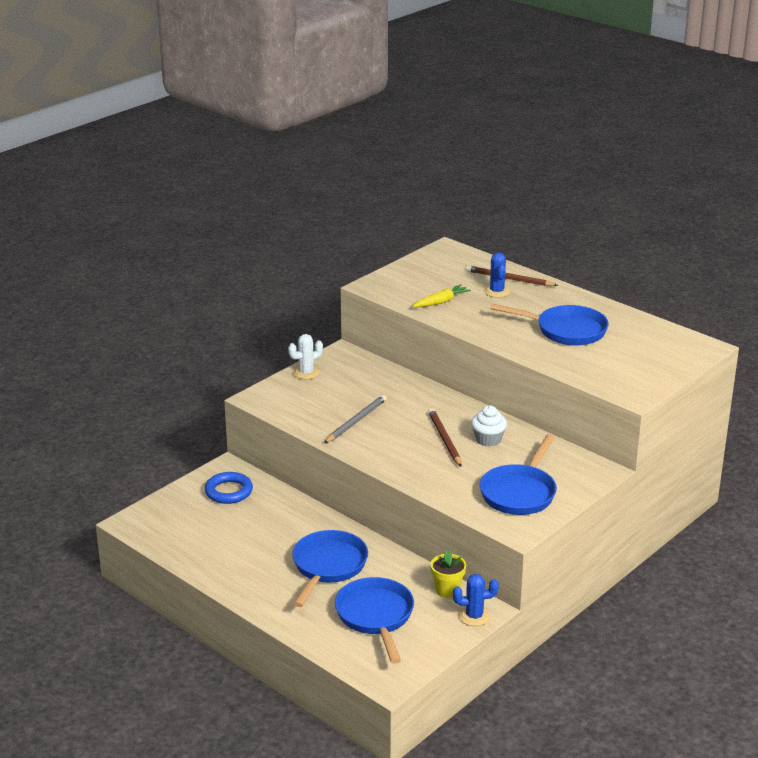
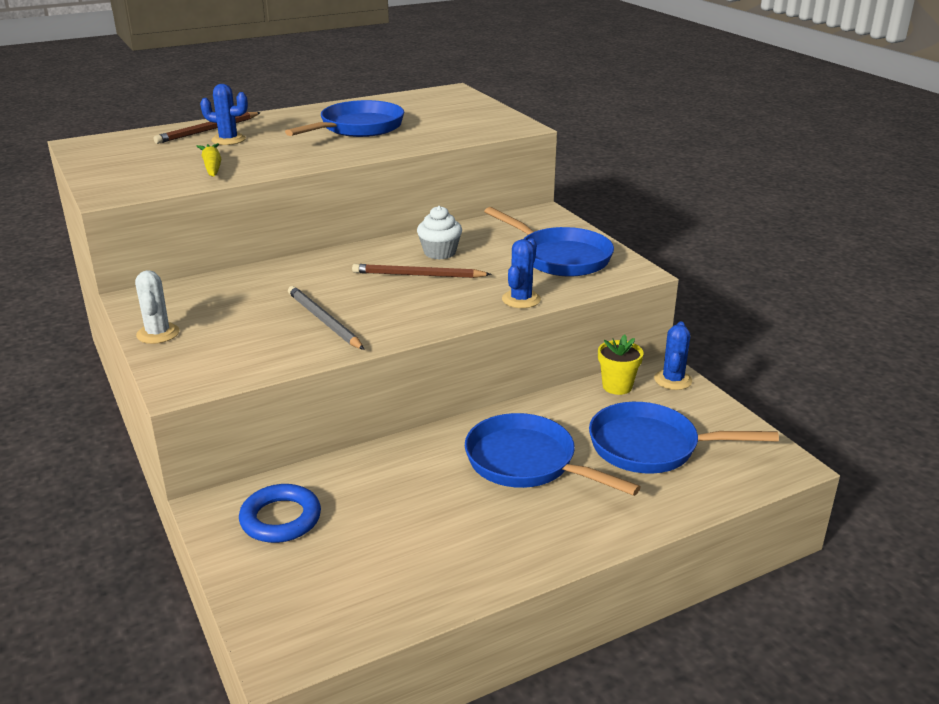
camera: 70 degrees left, 0 degrees up
(436, 488) = (521, 299): none -> blue cactus

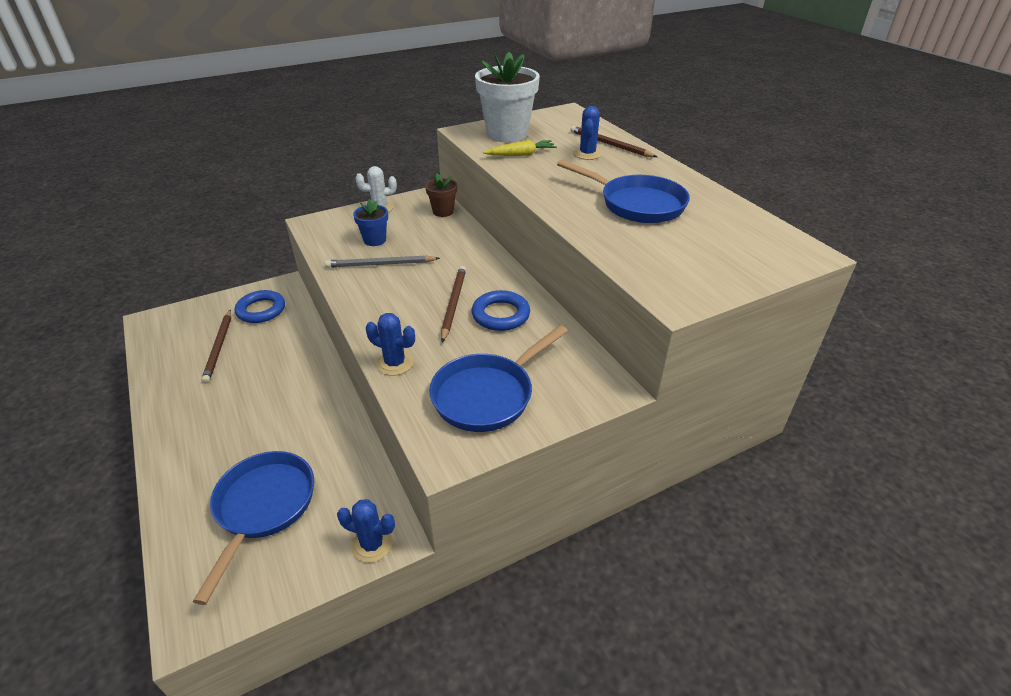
camera: 90 degrees right, 10 degrees up
(139, 173) = (507, 134): none -> white flower pot
(194, 288) = (443, 211): none -> brown flower pot
(257, 330) = (375, 240): none -> blue flower pot
(324, 321) = (381, 264): grey pencil -> grey pencil turned 150 degrees counterclockwise
(373, 544) = (219, 347): none -> brown pencil
(440, 252) = (500, 315): white cupcake -> blue ring
(527, 462) = (273, 421): blue pan -> none
(617, 386) = (370, 492): yellow flower pot -> none

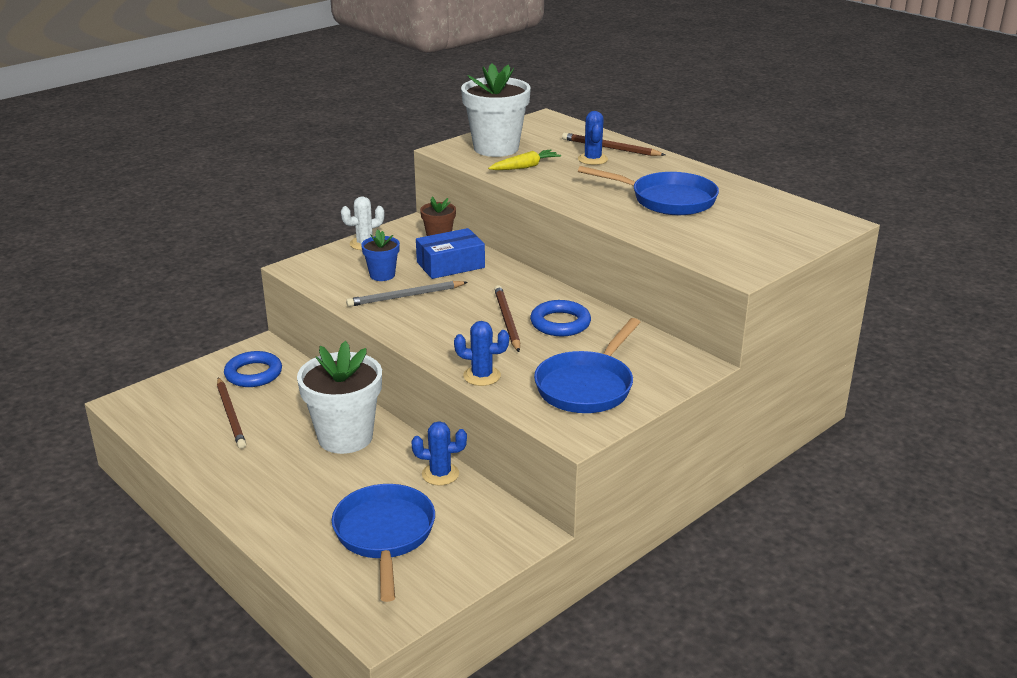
camera: 15 degrees left, 10 degrees down
(294, 388) = (345, 437): none -> white flower pot
(372, 544) = (512, 542): blue cactus -> blue cactus (440, 474)
(437, 238) = (450, 265): none -> blue box

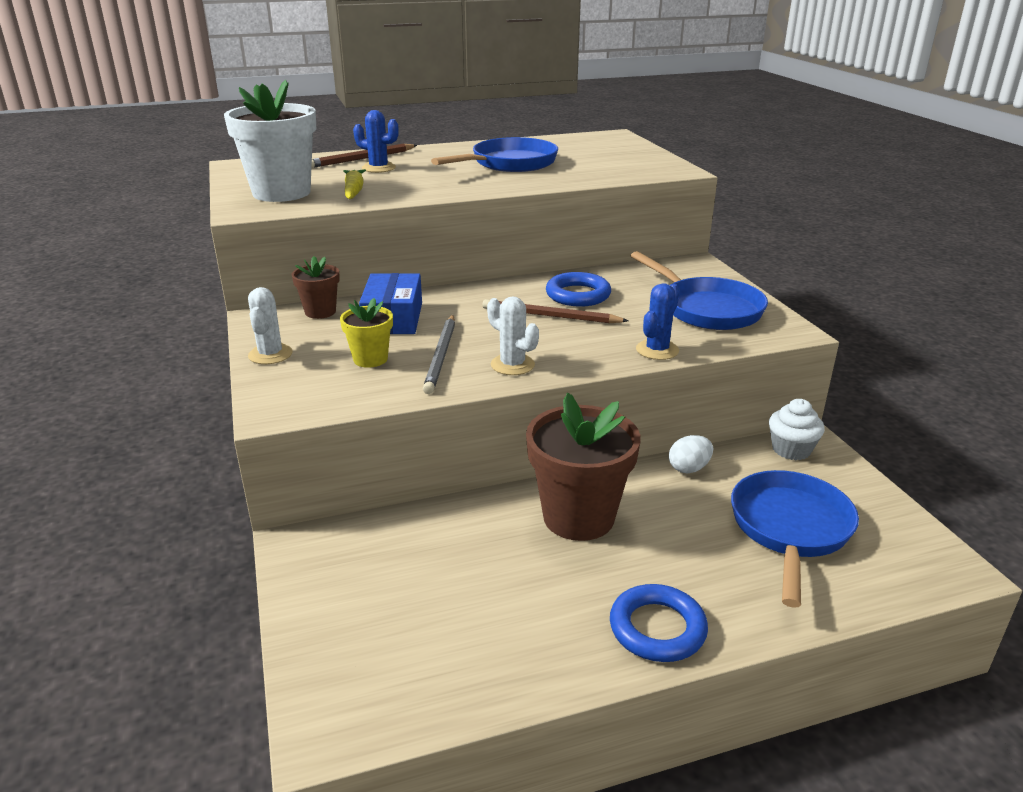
camera: 65 degrees left, 0 degrees up
(231, 415) = (456, 608): brown pencil -> none
(253, 374) = (363, 566): blue ring -> blue ring (657, 628)
(345, 437) = (578, 517): white flower pot -> brown flower pot
(382, 275) = (370, 359): blue flower pot -> yellow flower pot
(385, 535) = (790, 529): blue pan -> blue pan turned 90 degrees clockwise
(411, 324) = (512, 365): none -> white cactus
(440, 474) = (689, 468): blue cactus -> white egg
(507, 523) = (791, 449): none -> white cupcake

